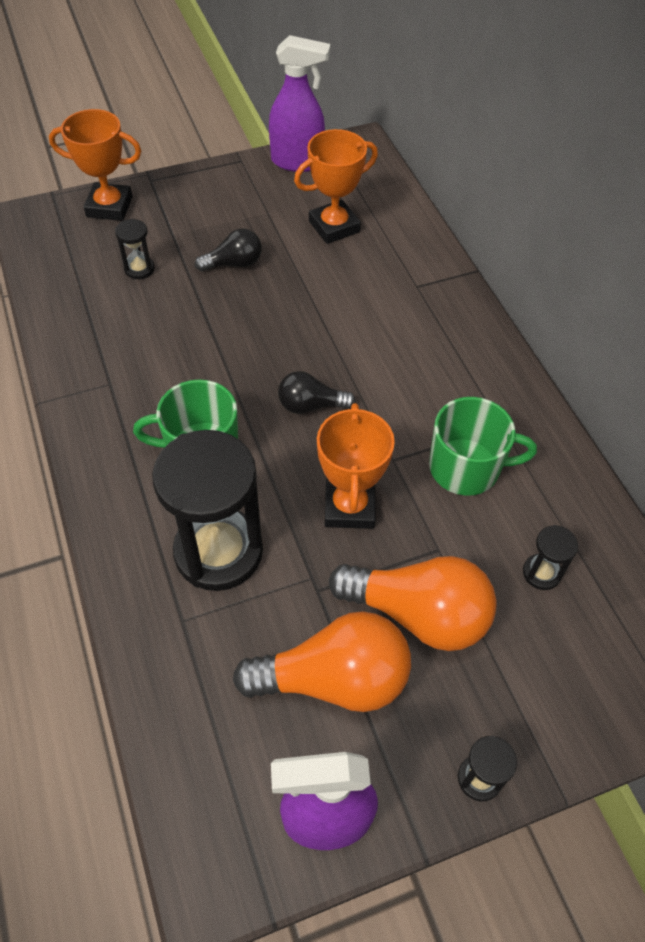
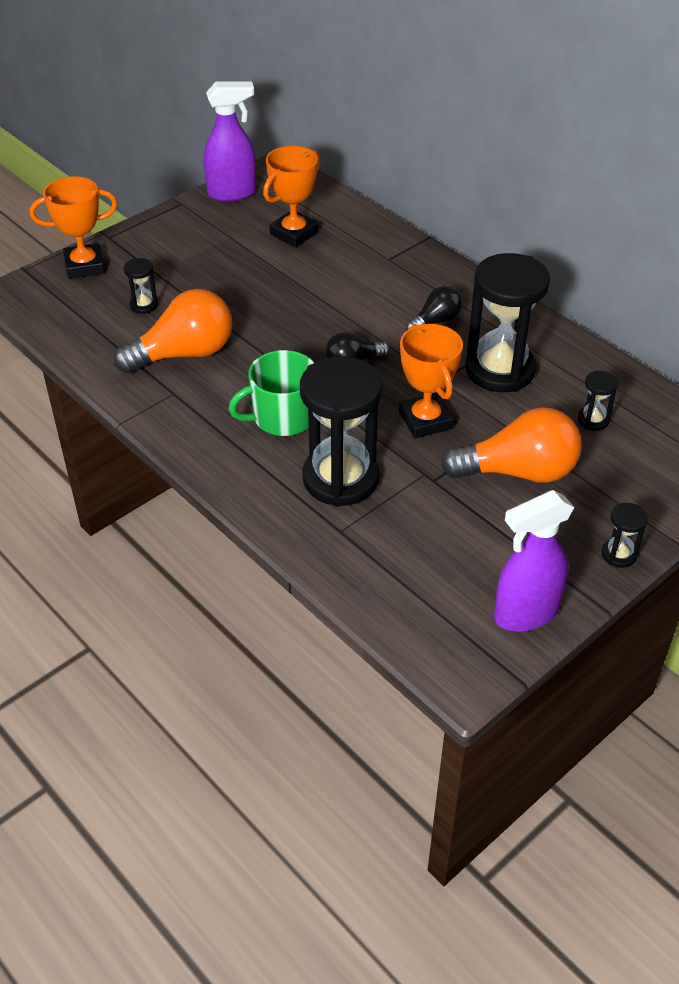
camera: 20 degrees left, 10 degrees down
(234, 263) = (225, 281): black light bulb -> black light bulb (435, 321)
(334, 679) = (480, 530): orange light bulb -> orange light bulb (184, 354)
(466, 467) = (499, 370): green mug -> black hourglass

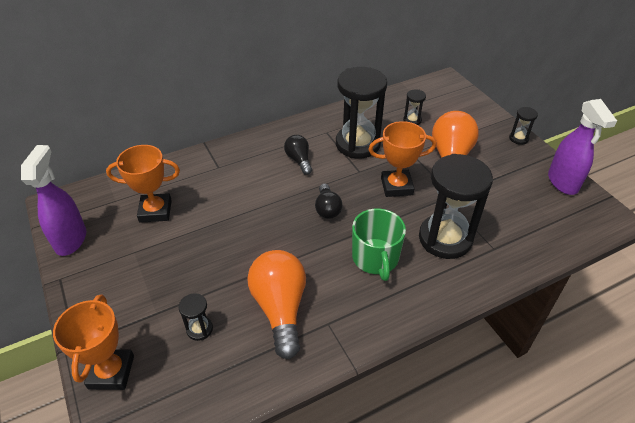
camera: 75 degrees left, 0 degrees up
(294, 233) = (155, 211): orange trophy -> orange trophy turned 60 degrees counterclockwise

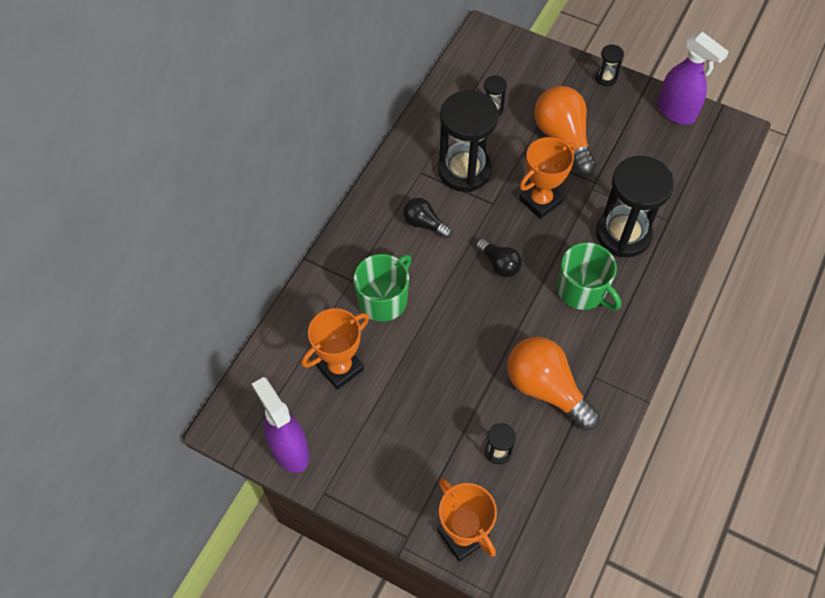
camera: 35 degrees left, 15 degrees up
(226, 188) = (383, 299): none -> green mug

